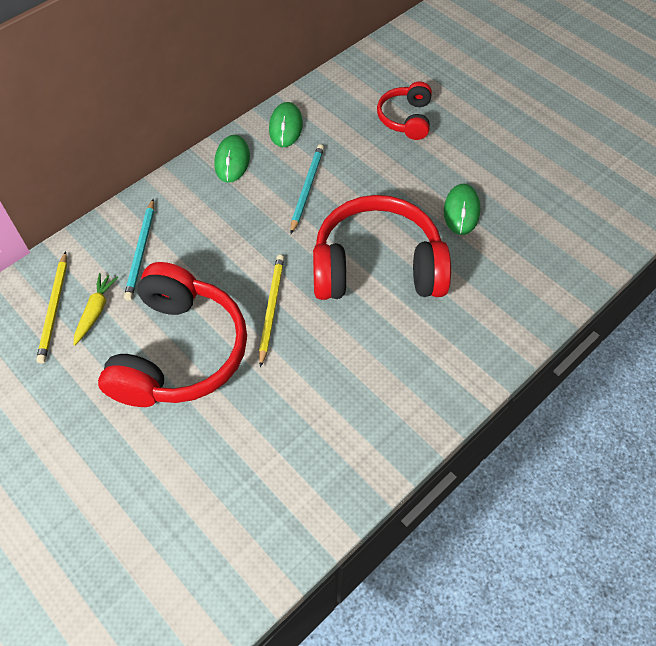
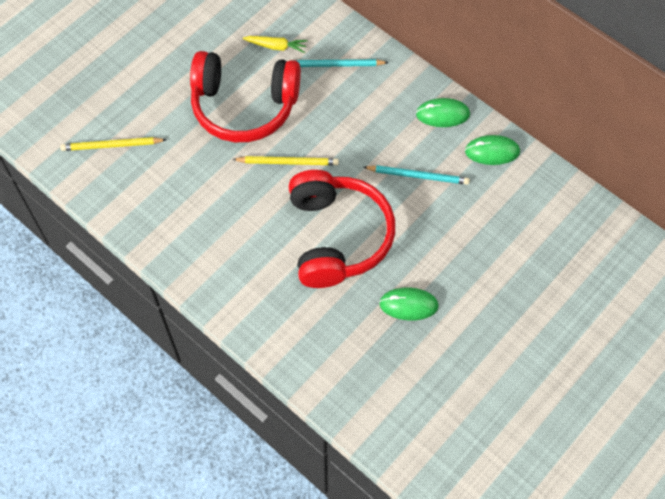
camera: 85 degrees right, 5 degrees up
(54, 309) = (276, 21): yellow pencil -> yellow pencil (111, 145)
(406, 119) = (522, 254): red headphones -> none

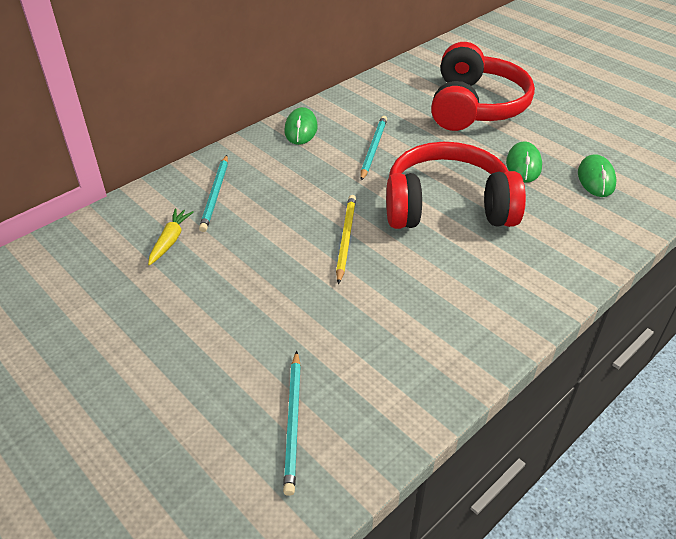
camera: 85 degrees left, 20 degrees down
(111, 145) = (293, 422): yellow pencil -> turquoise pencil
(244, 106) = (255, 273): red headphones -> red headphones (475, 106)
(492, 151) = (349, 106): green mouse -> green mouse (596, 179)

